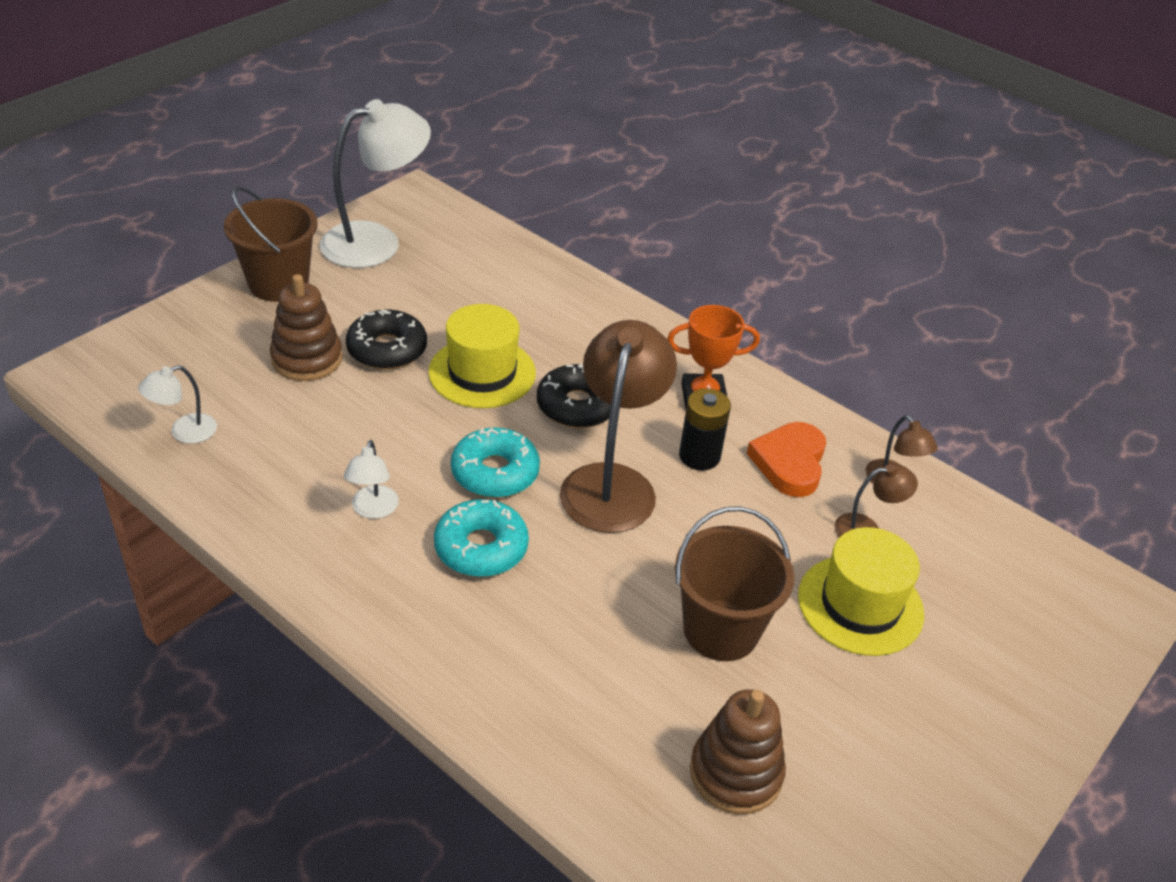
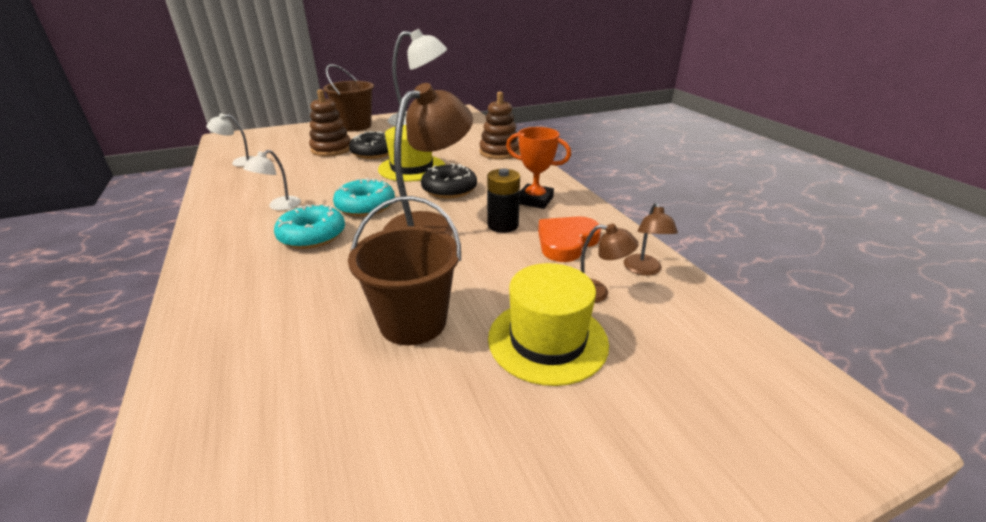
camera: 30 degrees right, 10 degrees down
(735, 773) = (309, 430): brown stacking toy -> brown stacking toy (499, 152)

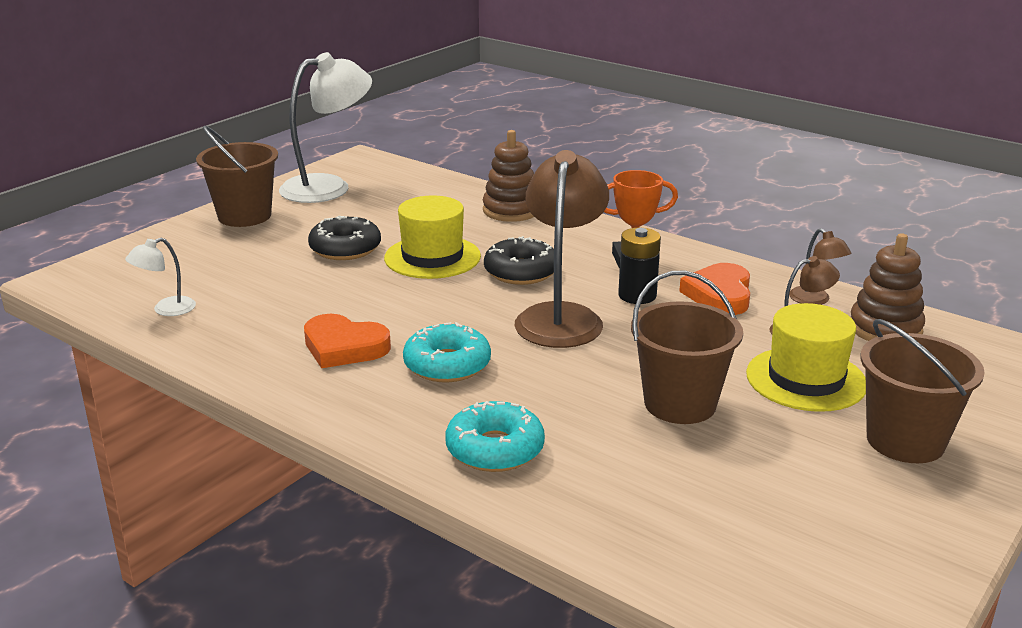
camera: 30 degrees left, 5 degrees down
(279, 206) = (344, 347): white lamp -> orange heart
(331, 149) = (274, 258): brown stacking toy -> brown stacking toy (885, 329)
(365, 206) = (453, 317): turquoise donut -> turquoise donut (495, 449)
(568, 454) = (905, 441): none -> brown bucket

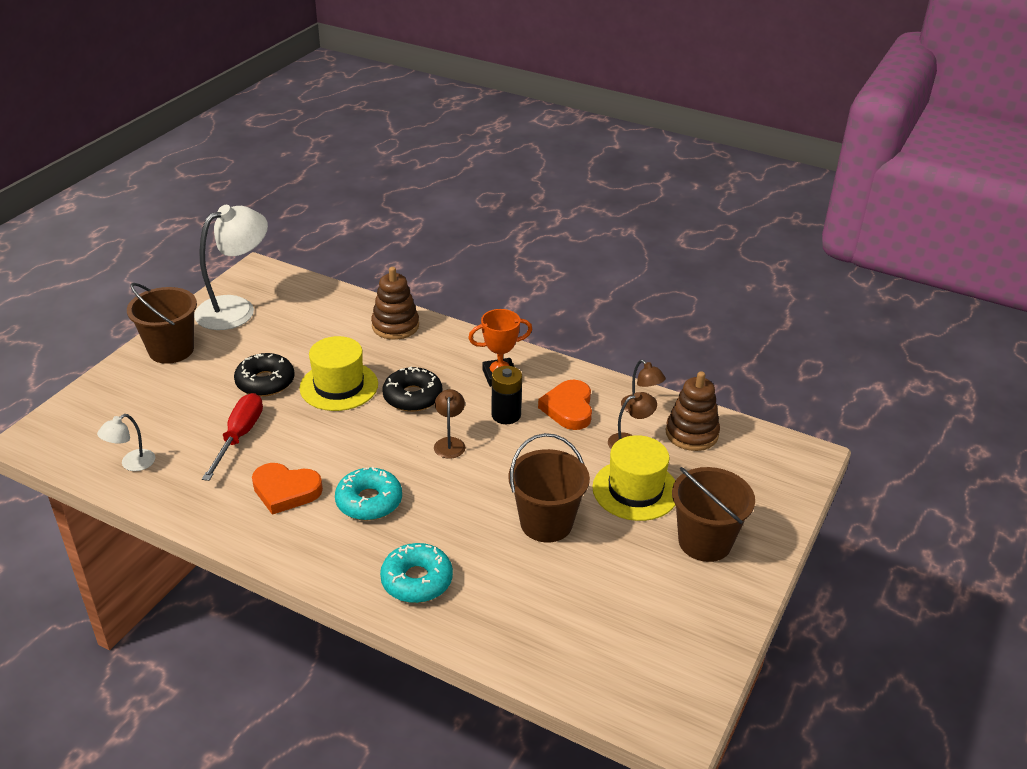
camera: 10 degrees left, 10 degrees up
(301, 294) = (239, 436): none -> red screwdriver
(561, 317) = (450, 443): brown lamp -> brown lamp, size x0.47

